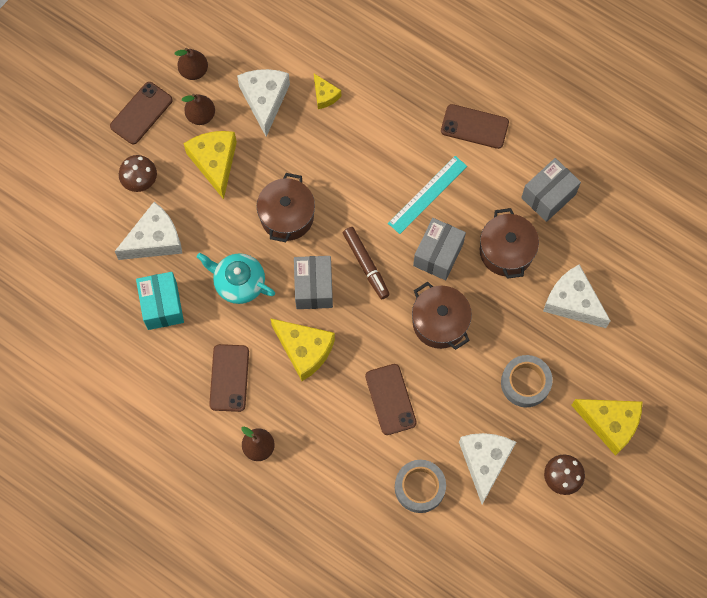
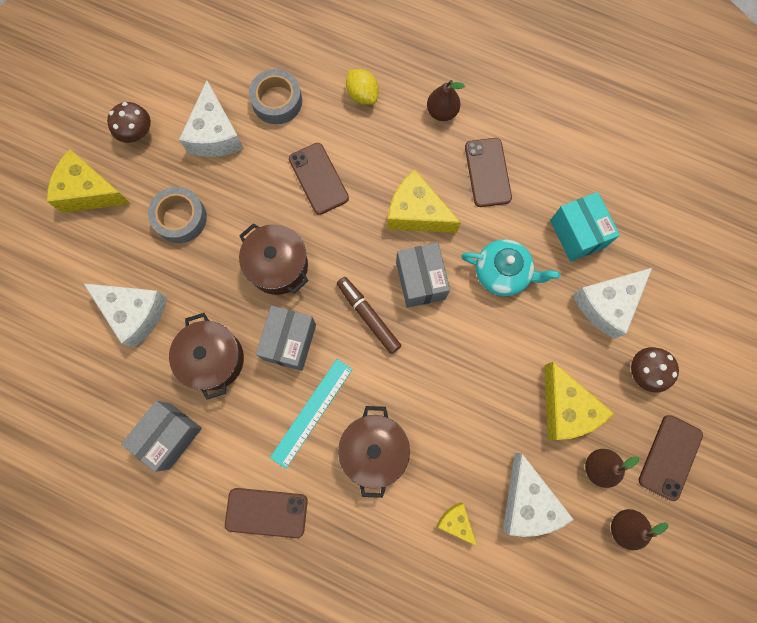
camera: 170 degrees right, 5 degrees up
(287, 216) = (467, 358): brown pot -> brown pot (374, 450)
(333, 479) = (362, 95): none -> yellow lemon

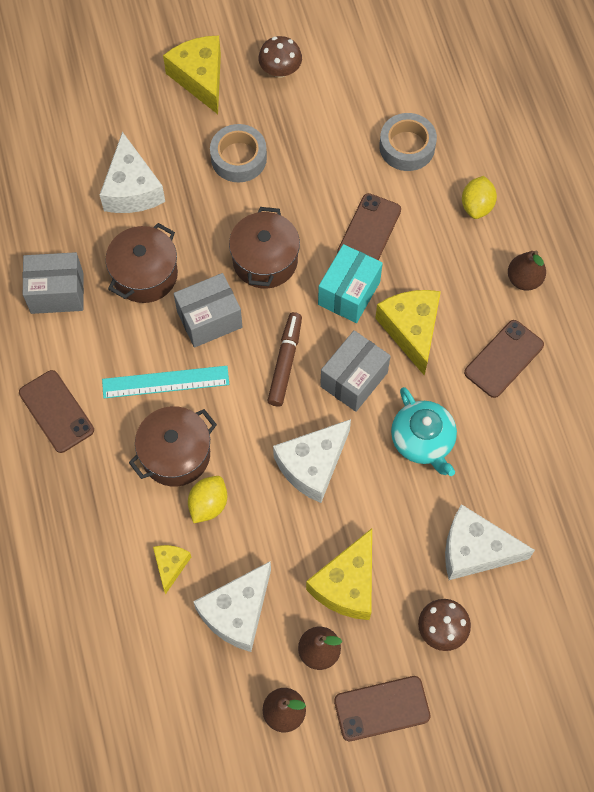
camera: 50 degrees right, 10 degrees down
(215, 134) = (333, 125): white cheese -> white cheese (312, 465)
(431, 457) = (208, 504): none -> yellow lemon
(577, 234) = (518, 476): turquoise box -> turquoise box (349, 293)

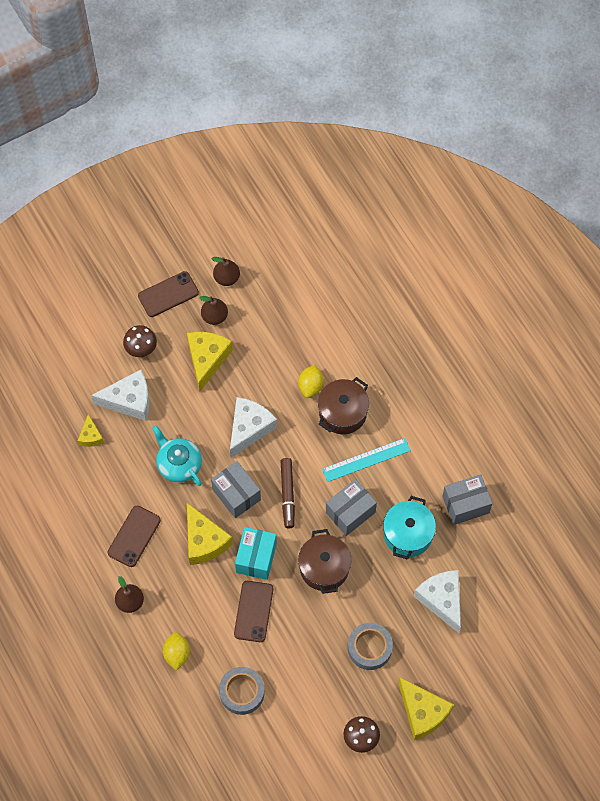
camera: 165 degrees right, 0 degrees up
(56, 411) = (433, 421): brown phone -> none
(145, 275) = (408, 534): brown pot -> turquoise pot
(170, 566) = (322, 343): yellow cheese -> yellow cheese (90, 436)
(237, 612) = (272, 326): white cheese -> none
(353, 379) = (236, 494): grey box -> grey box turned 60 degrees counterclockwise

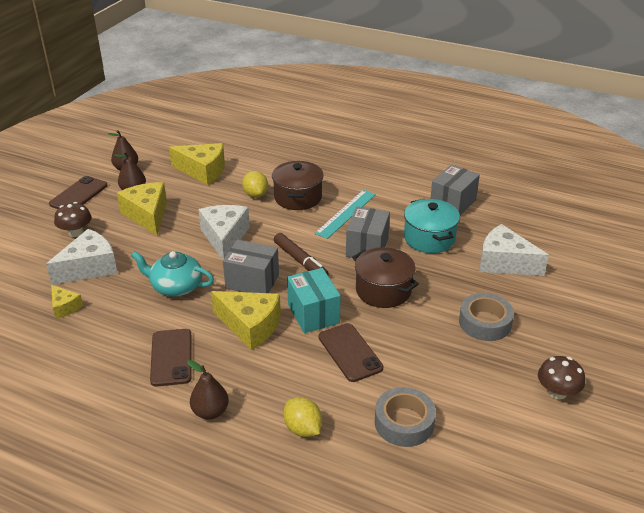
camera: 35 degrees left, 30 degrees down
(422, 712) = (584, 342): yellow cheese -> yellow cheese (203, 171)

